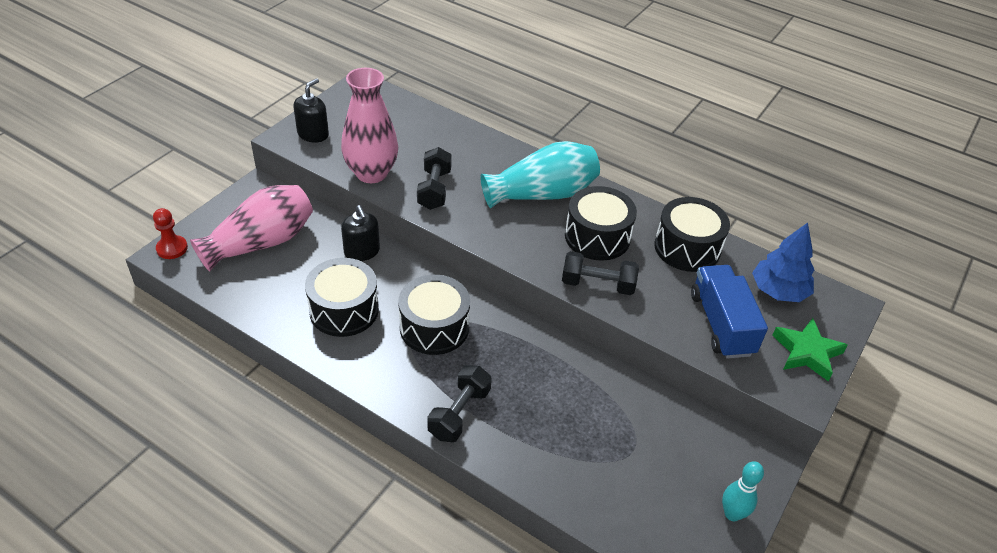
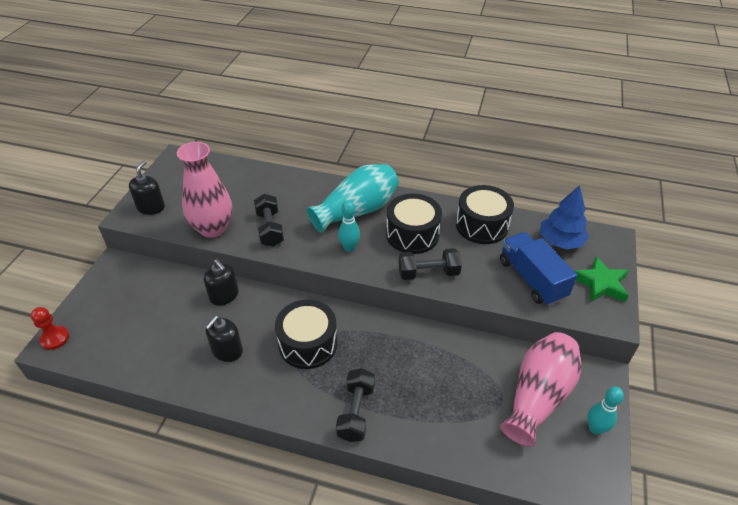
camera: 15 degrees left, 0 degrees up
(261, 243) = (134, 312): pink vase -> pink vase (538, 396)
(344, 310) = (227, 351): black drum -> black soap dispenser
(516, 233) = (349, 247): none -> turquoise bowling pin

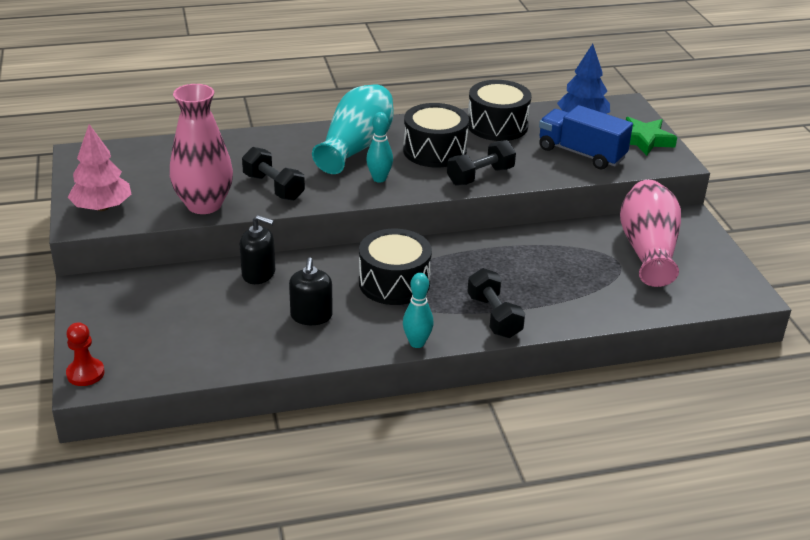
camera: 30 degrees left, 10 degrees down
(151, 207) = (102, 207): black soap dispenser -> pink tree
(595, 428) = (712, 256): turquoise bowling pin -> turquoise bowling pin (417, 343)

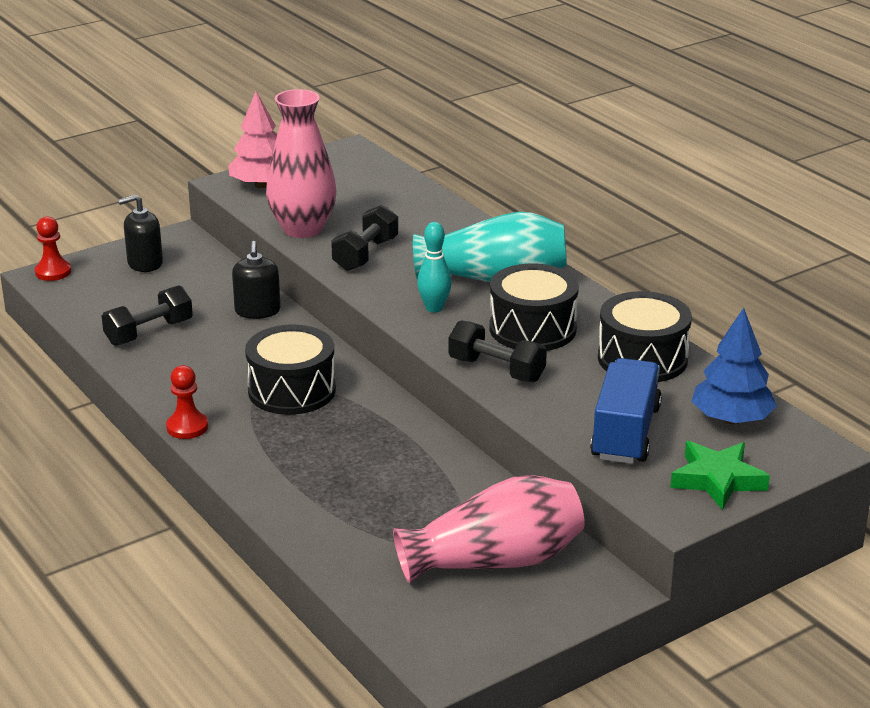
camera: 70 degrees right, 5 degrees down
(311, 316) = (200, 356): black soap dispenser -> black soap dispenser (145, 263)
(417, 343) = (187, 427): turquoise bowling pin -> red pawn
(494, 316) = (265, 467): black dumbbell -> black dumbbell (149, 332)

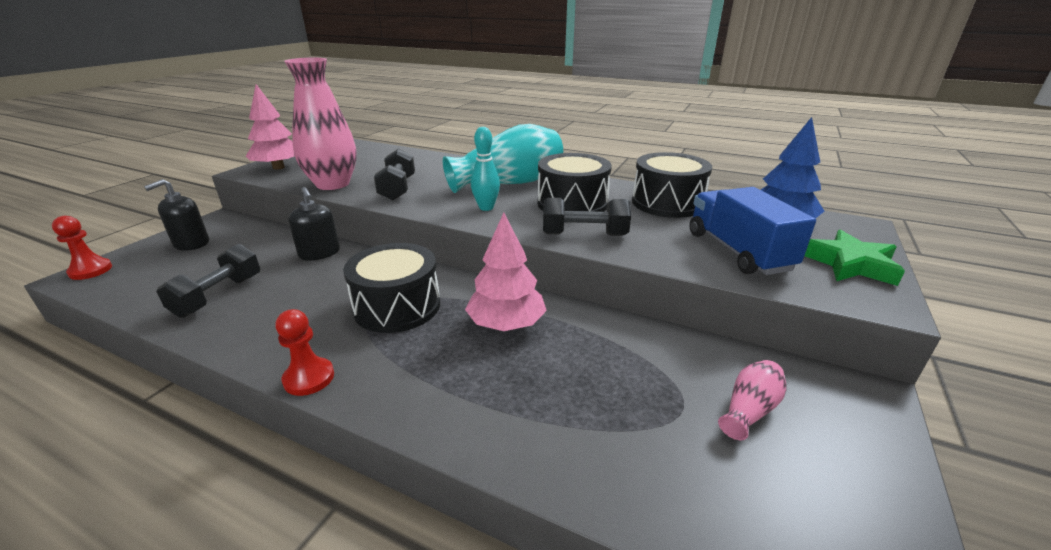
camera: 30 degrees left, 0 degrees up
(372, 436) = (506, 324): none -> pink tree
(495, 561) = (749, 410): pink vase -> pink vase, size x0.45

